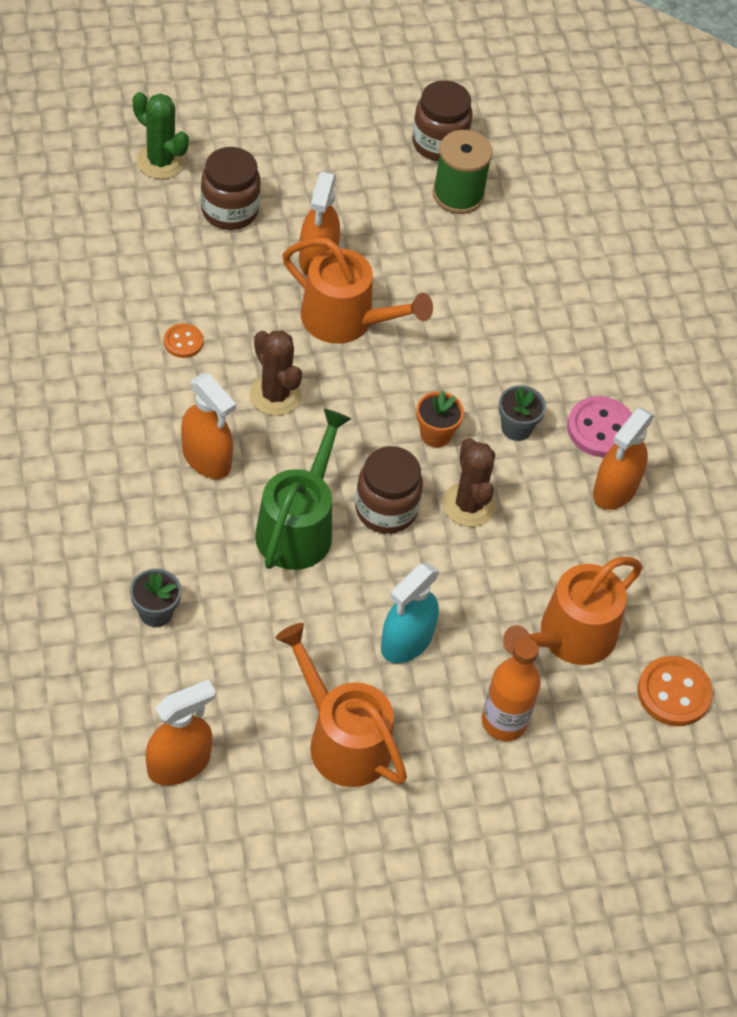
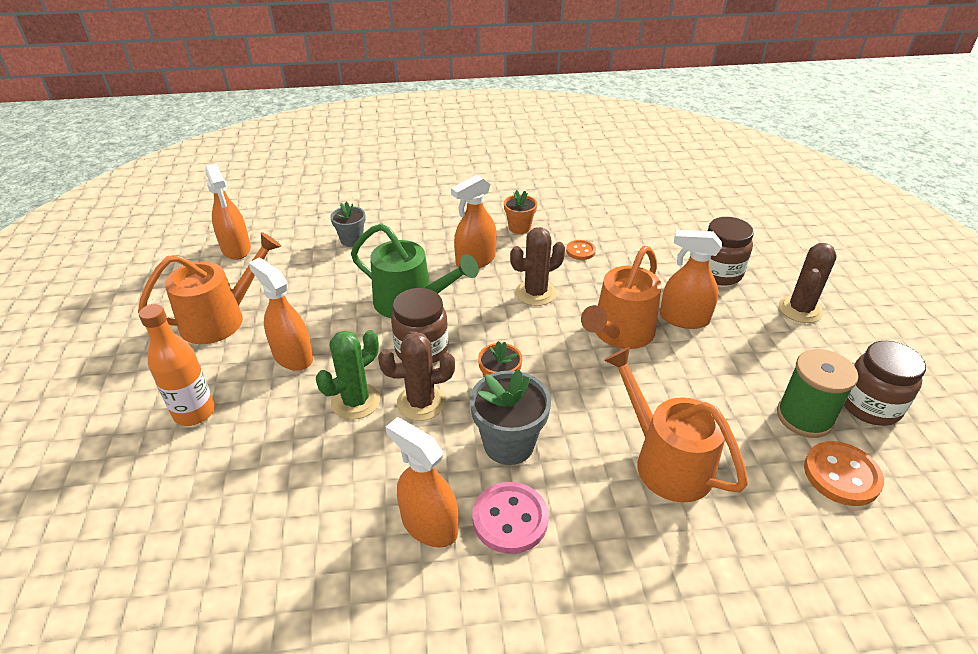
camera: 100 degrees right, 15 degrees down
(125, 407) = (519, 228): none -> orange flower pot
(160, 161) = (754, 241): green cactus -> green cactus (355, 401)
(296, 154) = (800, 309): none -> brown cactus
(406, 641) = (293, 356): turquoise spray bottle -> orange spray bottle
(516, 428) = (508, 444): grey flower pot -> grey flower pot, size x1.63
(569, 637) = (262, 467): orange watering can -> orange watering can (665, 461)
(674, 693) = (167, 553): orange button -> orange button (841, 475)

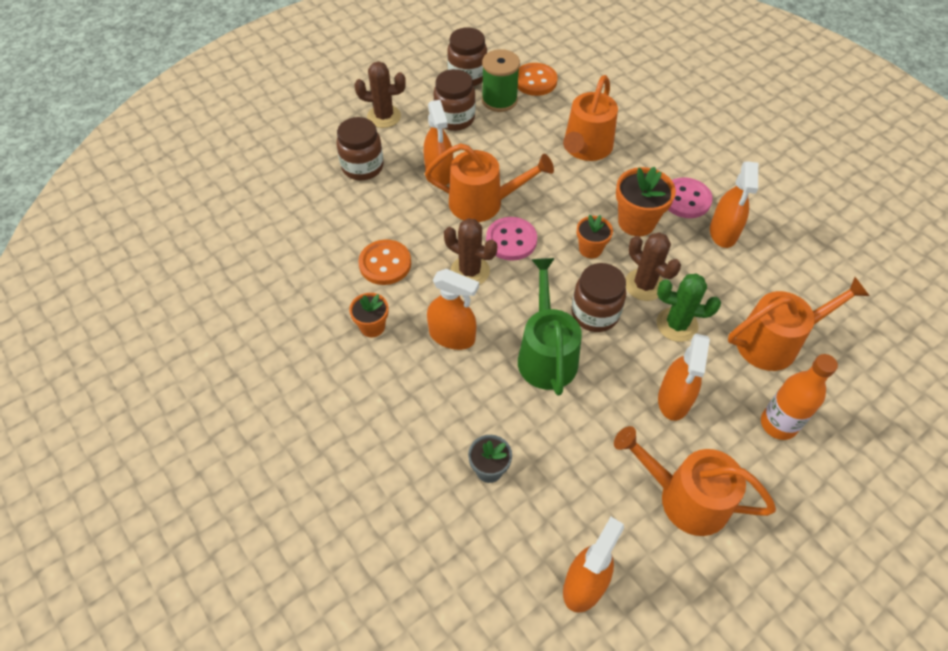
camera: 120 degrees left, 15 degrees up
(259, 470) = (775, 342): none -> orange watering can
(508, 444) = (636, 222): grey flower pot -> orange flower pot
(554, 332) = (511, 240): none -> pink button
(580, 251) = (385, 264): orange button -> orange button, size x1.72
(777, 362) = (454, 119): none -> brown jar

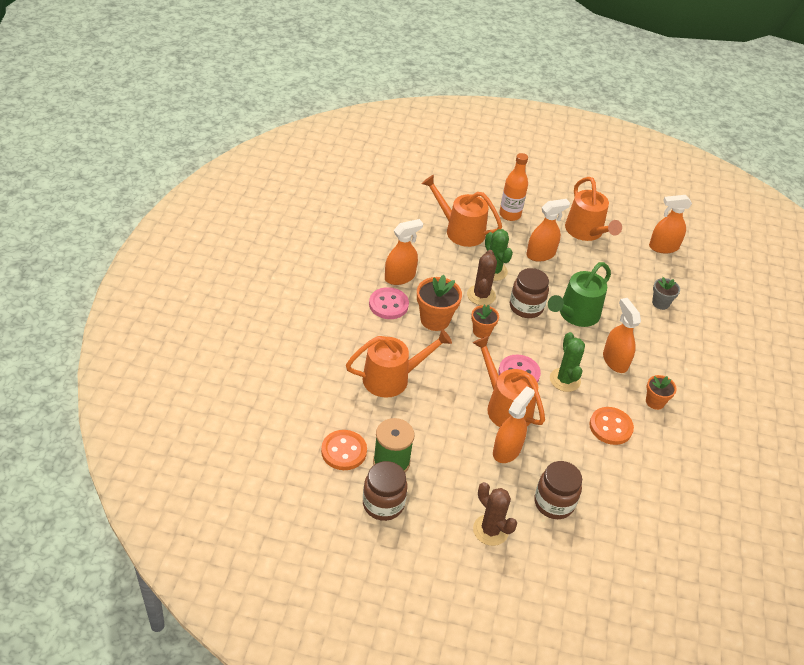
camera: 135 degrees left, 10 degrees down
(454, 119) = (443, 478): brown jar -> none
(470, 271) = (565, 380): brown cactus -> green cactus

